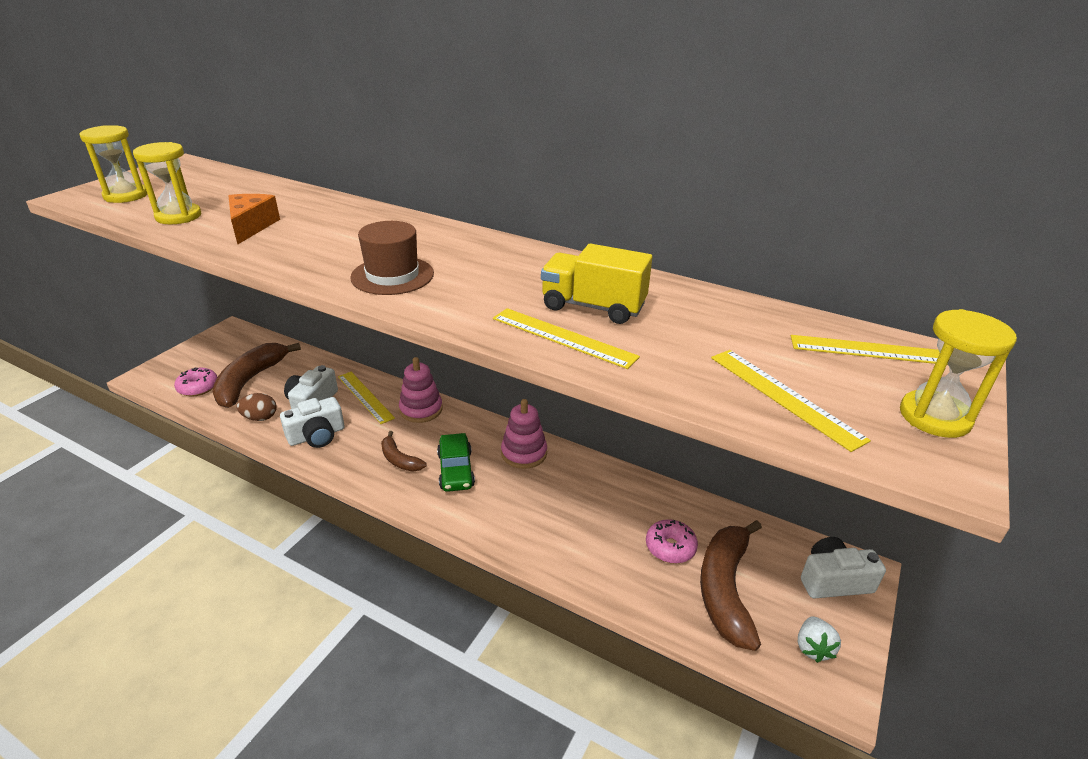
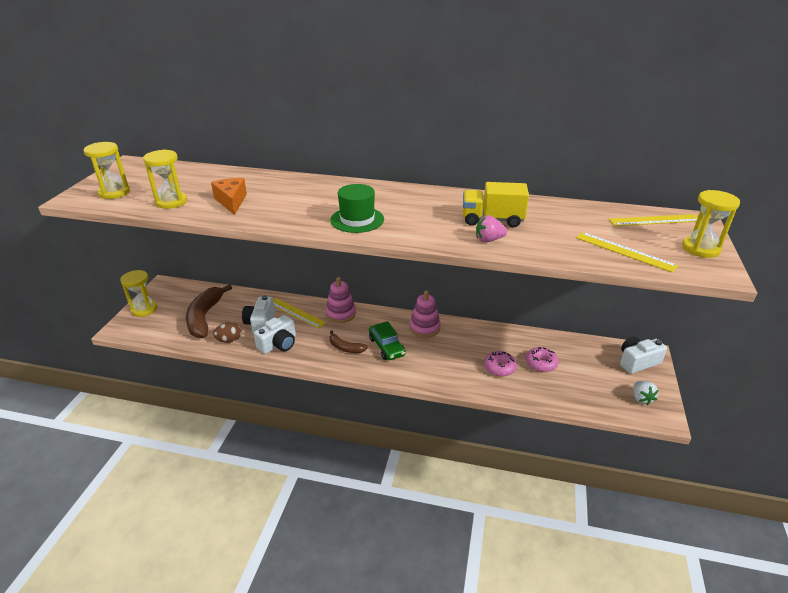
camera: 15 degrees left, 0 degrees up
(188, 357) = (144, 309): none -> yellow hourglass
(198, 387) = (168, 329): pink donut -> pink donut (499, 368)
(392, 275) = (357, 220): brown hat -> green hat
(563, 337) = (489, 240): yellow ruler -> pink strawberry
(725, 589) = (582, 379): brown banana -> none

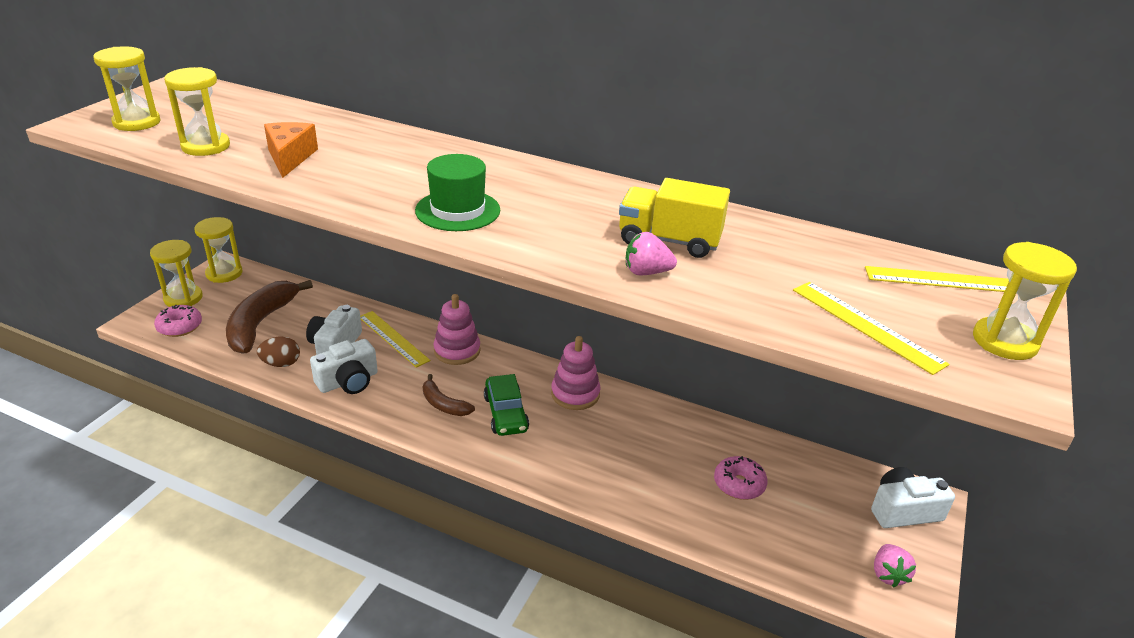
camera: 10 degrees right, 0 degrees up
(165, 289) = (224, 273): none -> yellow hourglass
(499, 368) = (669, 479): pink donut -> pink donut (180, 327)
(641, 398) = (888, 574): white strawberry -> pink strawberry

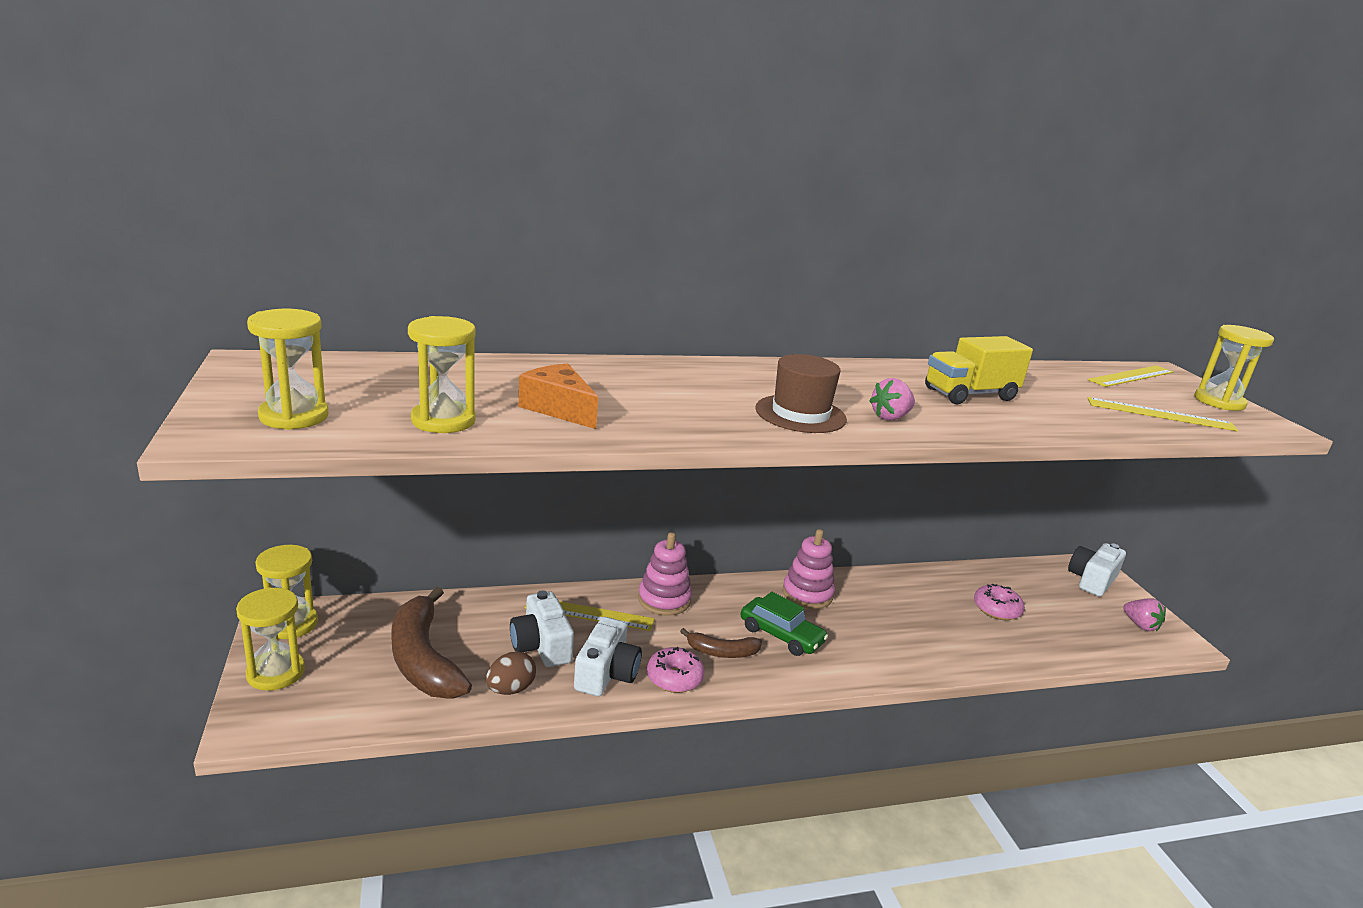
camera: 40 degrees left, 10 degrees down
(180, 327) = (322, 706): pink donut -> pink donut (674, 678)
(458, 210) = (800, 414): green hat -> brown hat
(646, 272) = (1005, 420): pink strawberry -> pink strawberry (890, 417)

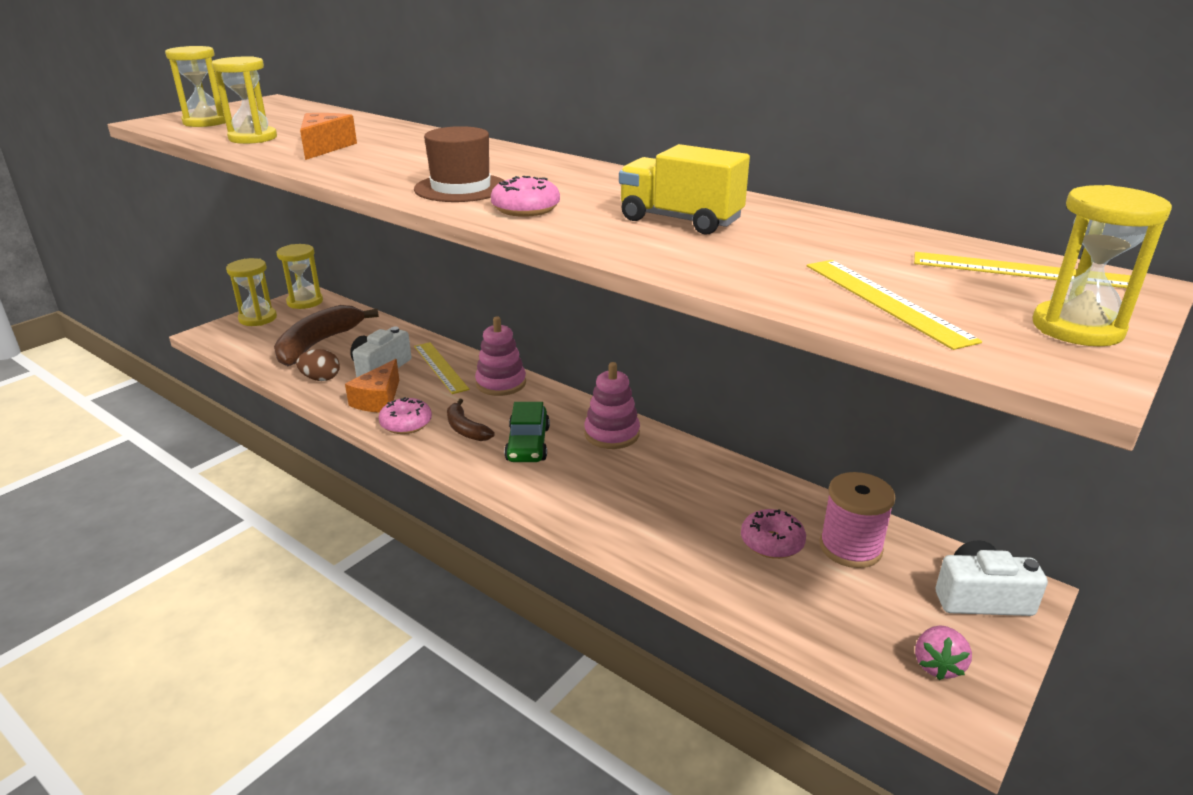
camera: 55 degrees right, 5 degrees up
(606, 673) = (378, 399): white camera -> orange cheese
(890, 417) = (526, 209): pink strawberry -> pink donut
(1021, 588) = (850, 548): none -> pink spool

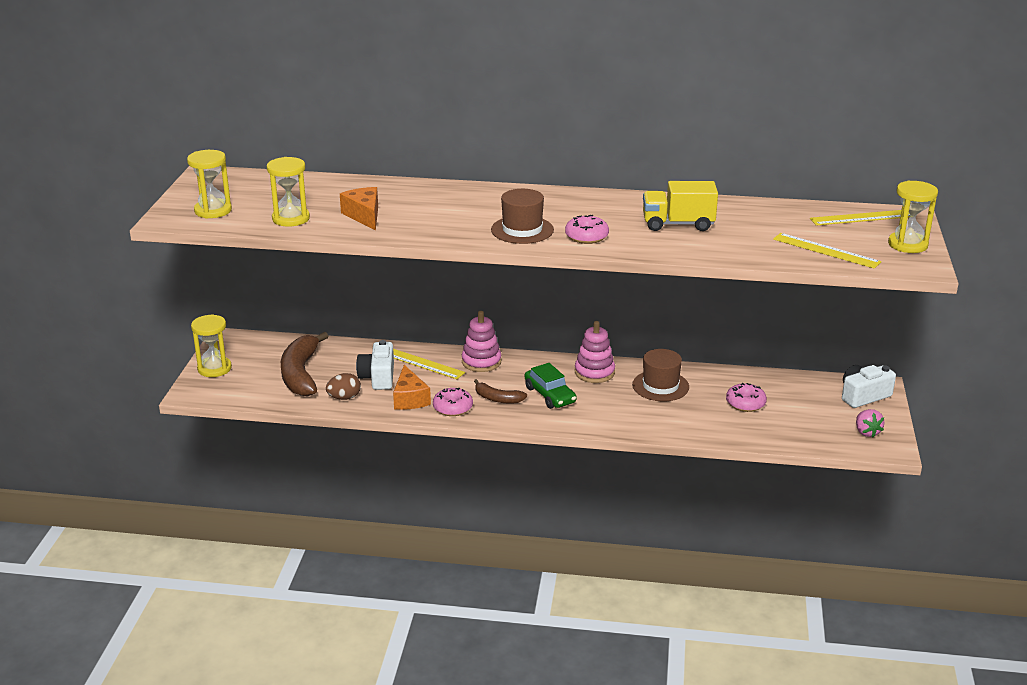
camera: 30 degrees left, 0 degrees up
(305, 302) = (233, 344): yellow hourglass -> none
(676, 477) = (660, 386): none -> brown hat
(850, 548) = (786, 393): pink spool -> none

